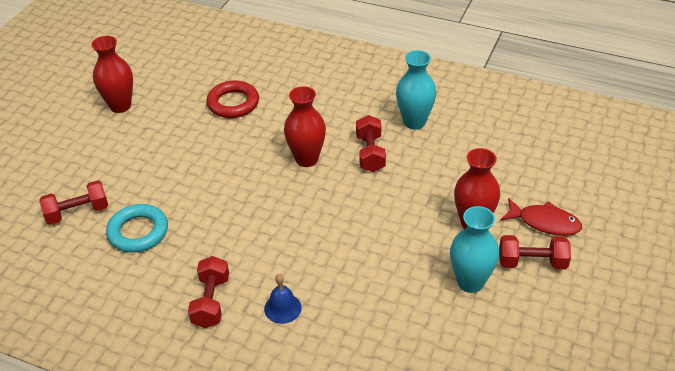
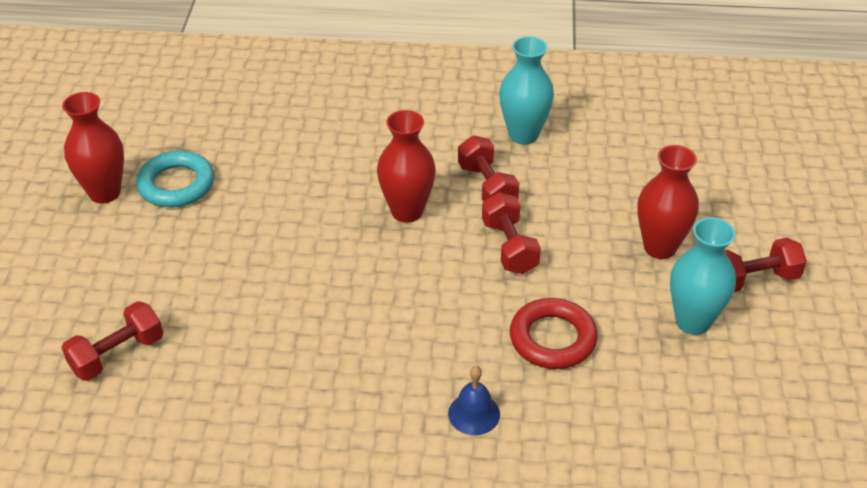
camera: 20 degrees left, 0 degrees up
(138, 232) = (221, 361): turquoise ring -> turquoise ring (176, 185)
(211, 301) = (373, 430): red dumbbell -> red dumbbell (509, 247)
(233, 103) = (268, 157): red ring -> red ring (552, 339)
(544, 222) = (744, 227): red fish -> none

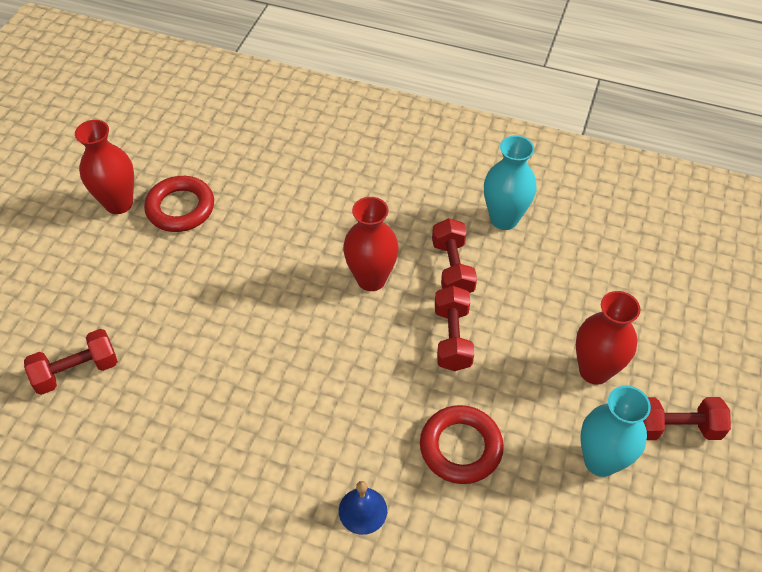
camera: 15 degrees right, 10 degrees up
(176, 185) = (180, 208): turquoise ring -> red ring

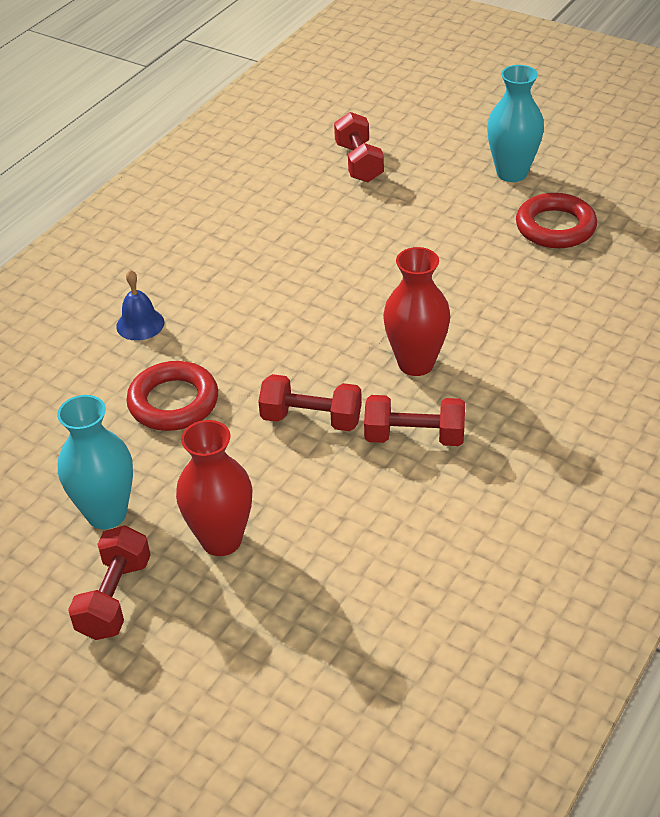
camera: 105 degrees right, 10 degrees down
(119, 203) = (569, 186): red vase -> none
(504, 219) = (487, 504): turquoise vase -> turquoise vase (512, 173)

